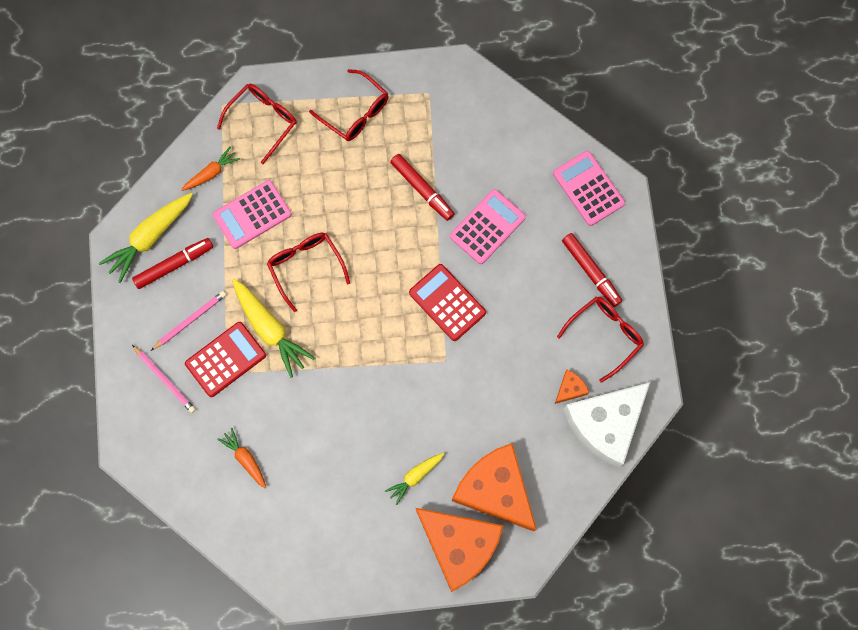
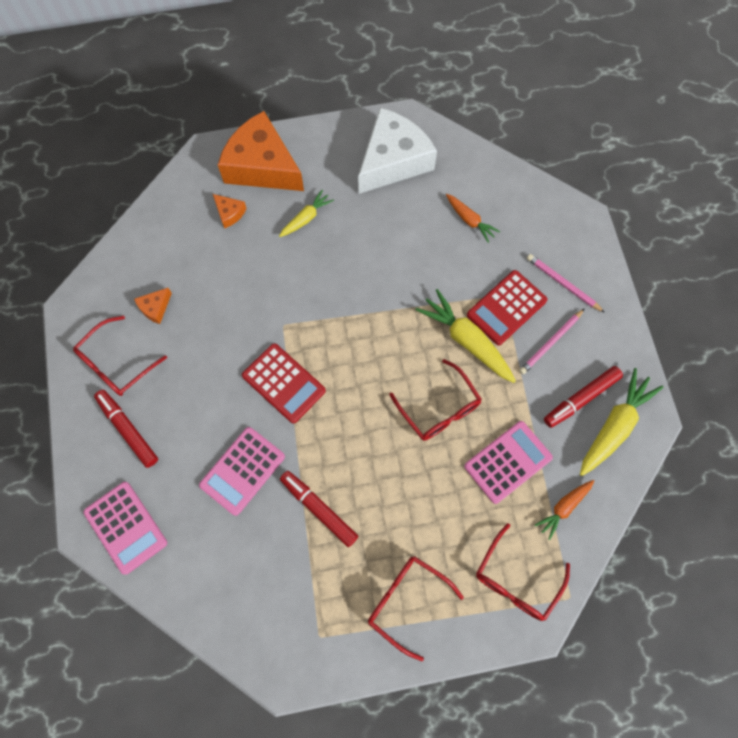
camera: 175 degrees right, 5 degrees down
(495, 489) = (229, 213): orange cheese -> orange cheese, size x0.40
(605, 424) = (121, 278): white cheese -> white cheese (393, 161)

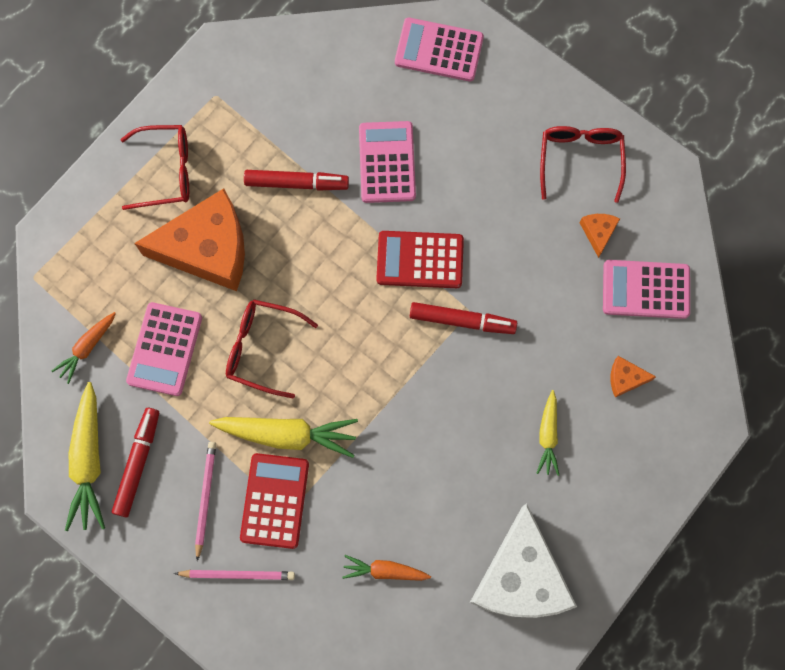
camera: 140 degrees right, 5 degrees up
(128, 430) = (513, 118): red marker -> red marker (462, 320)
(164, 252) = (645, 289): none -> pink calculator
(262, 166) = (645, 456): orange cheese -> orange cheese (208, 249)
(516, 580) = (87, 256): red glasses -> none
(563, 508) = (87, 348): orange carrot -> orange carrot turned 150 degrees counterclockwise

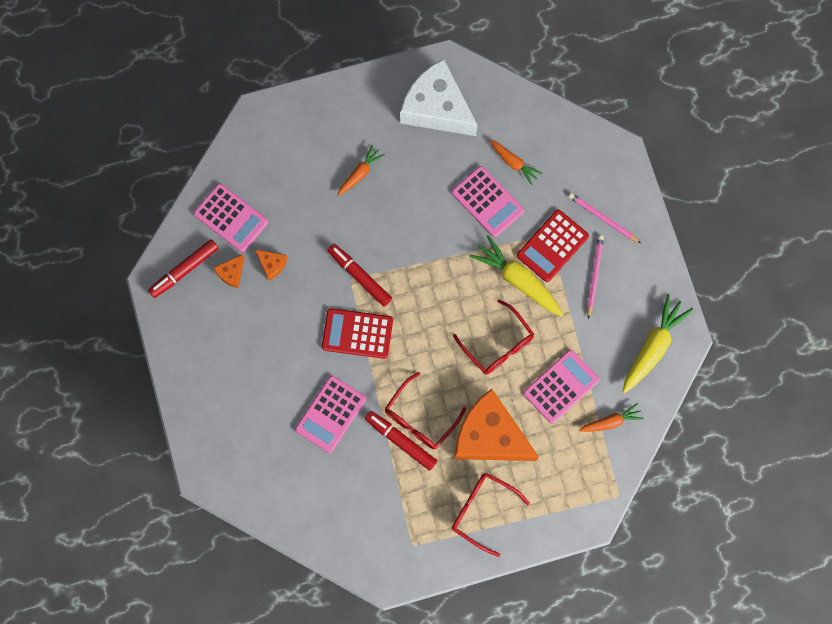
camera: 145 degrees left, 0 degrees up
(138, 463) = (623, 325): red marker -> red marker (184, 270)
(205, 498) = (594, 275): pink pencil -> pink pencil turned 150 degrees clockwise
(420, 260) = (357, 333): red calculator -> red calculator turned 150 degrees clockwise
(439, 50) = (236, 471): pink calculator -> pink calculator (487, 202)
(520, 577) = (436, 108): white cheese -> white cheese turned 90 degrees counterclockwise
(548, 435) = (360, 173): yellow carrot -> orange carrot
(580, 159) = (204, 328): red glasses -> red glasses (420, 418)
(625, 378) = (287, 174): orange cheese -> orange cheese (272, 264)

